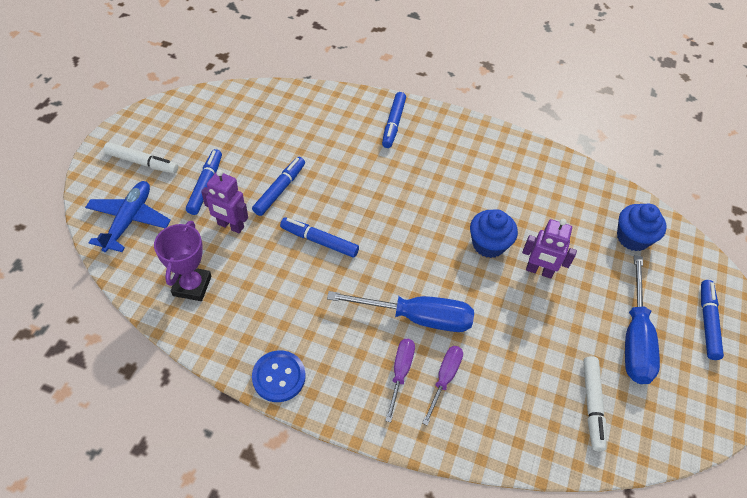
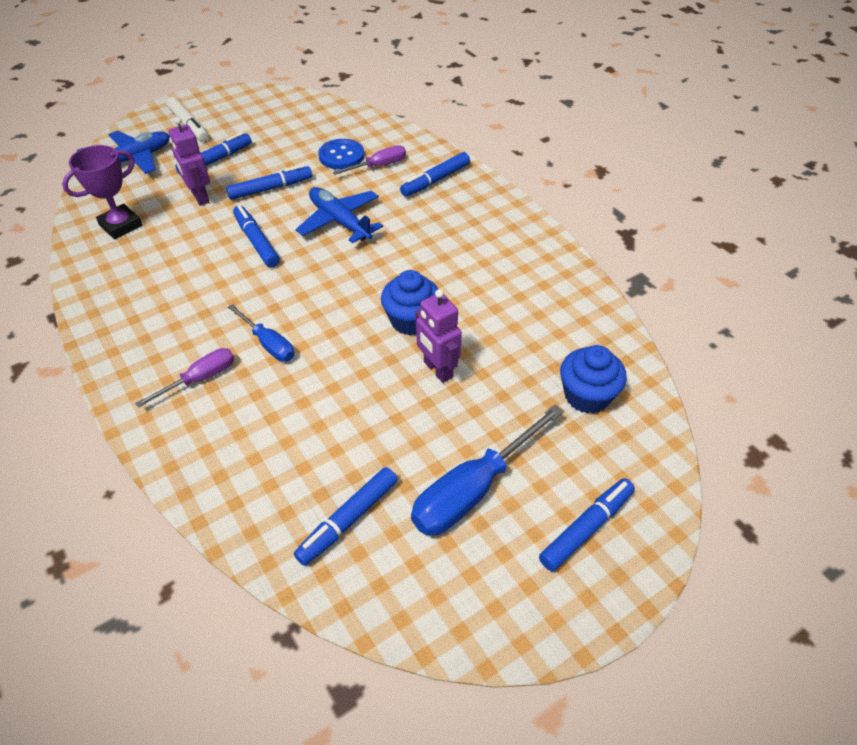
camera: 40 degrees right, 5 degrees down
(279, 377) = (103, 324): blue button -> blue button (341, 156)
(362, 192) = (339, 221): none -> blue plane
(417, 317) = (268, 344): blue screwdriver -> blue screwdriver, size x0.57
(444, 378) = (232, 407): purple screwdriver -> purple screwdriver (379, 166)
(591, 405) = (348, 520): white marker -> blue marker

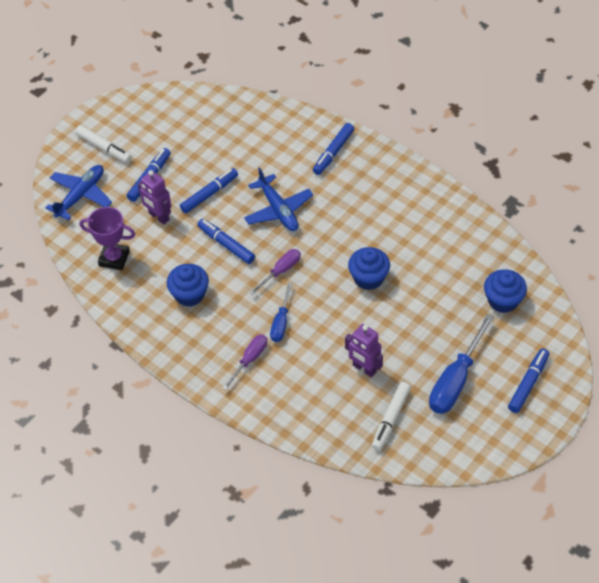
camera: 15 degrees left, 5 degrees up
(121, 225) = (114, 258): purple trophy -> purple trophy turned 75 degrees clockwise
(178, 283) = (189, 294): none -> blue cupcake
(268, 344) = (281, 322): blue screwdriver -> blue screwdriver turned 75 degrees clockwise
(339, 221) = (278, 210): blue plane -> blue plane turned 150 degrees counterclockwise
(341, 156) = (248, 147): blue button -> none
(348, 520) = (390, 419): blue marker -> white marker
(379, 166) = (283, 149): purple screwdriver -> purple screwdriver (281, 271)
(437, 370) = (402, 309): purple robot -> purple robot (364, 368)

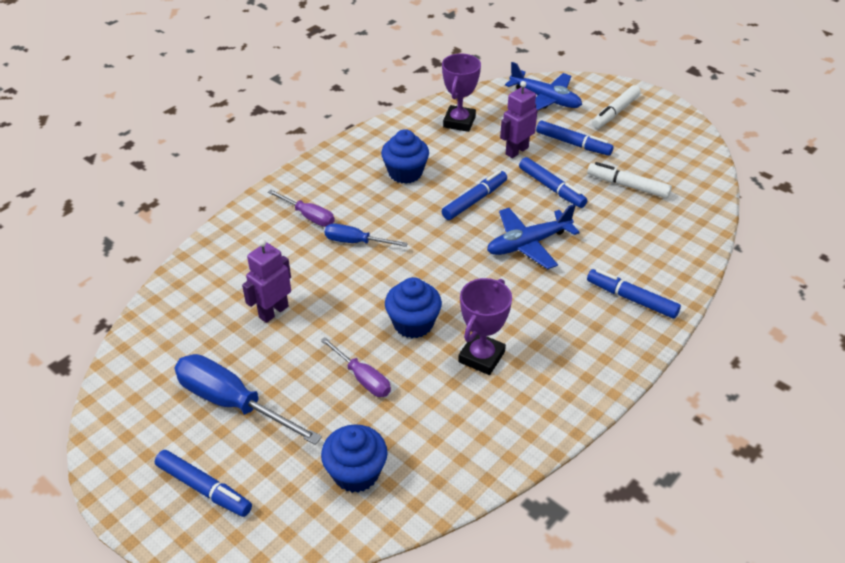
camera: 90 degrees right, 10 degrees down
(281, 271) = (431, 244): purple screwdriver -> purple screwdriver (362, 378)
(390, 419) = (193, 332): white marker -> white marker (627, 186)
(396, 237) = (481, 357): none -> purple trophy

